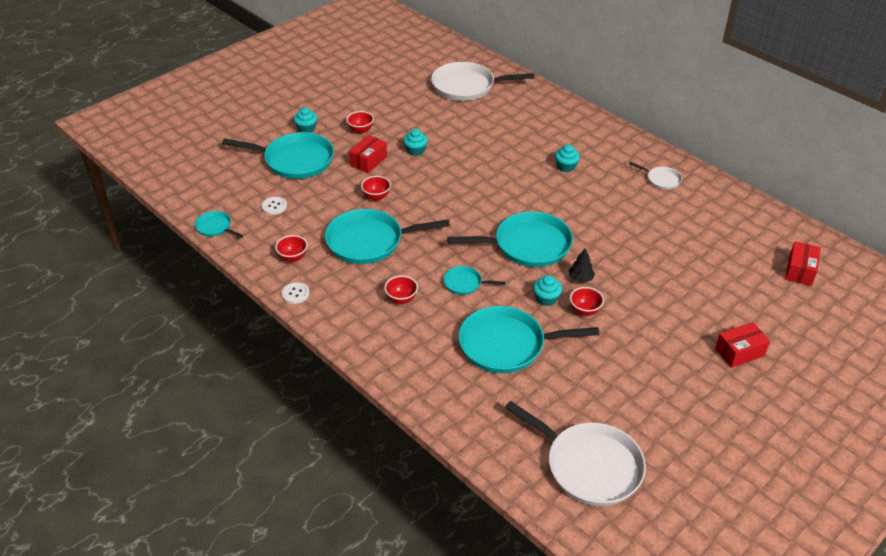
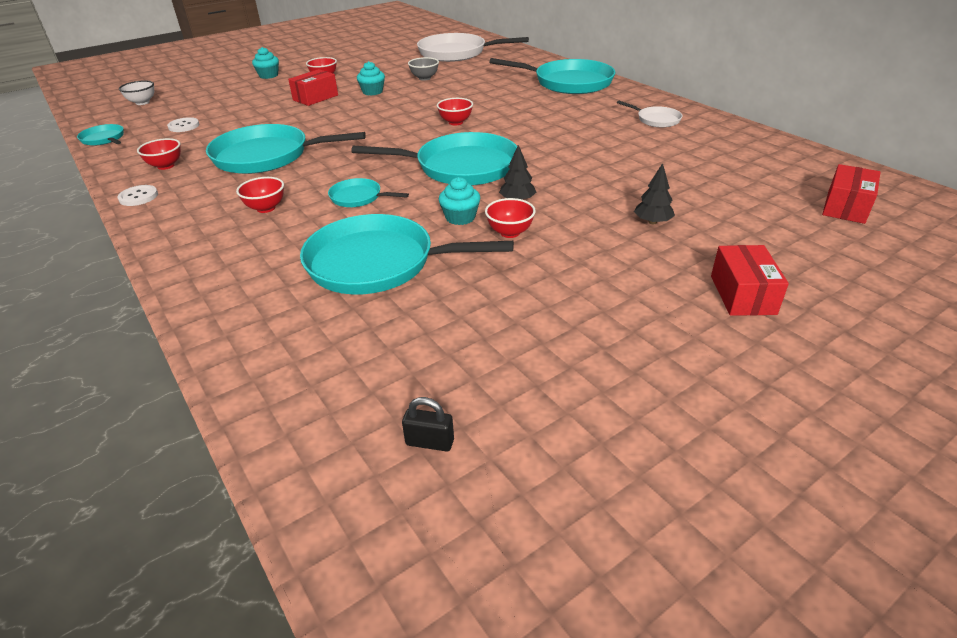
camera: 10 degrees right, 5 degrees down
(213, 175) = (142, 102): none -> white bowl
(295, 160) = (237, 95): turquoise pan -> turquoise pan (569, 83)
(376, 197) = (303, 122): red bowl -> red bowl (455, 122)
(453, 128) = (424, 78): none -> grey bowl
(566, 166) = (540, 107): turquoise cupcake -> none
(589, 466) = (430, 442): white pan -> black padlock
(677, 294) = (652, 222): none -> black tree
(739, 352) = (742, 295): red box -> red box turned 75 degrees counterclockwise

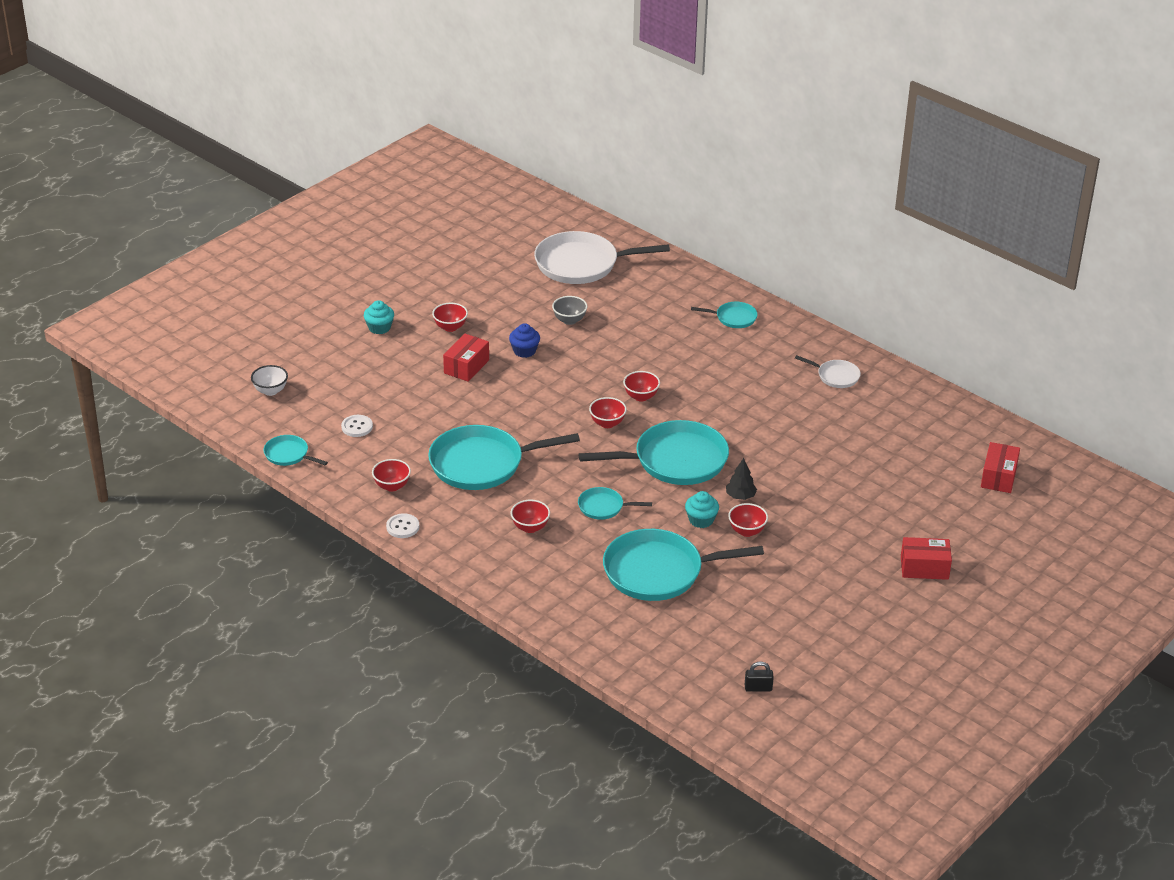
camera: 15 degrees left, 0 degrees up
(372, 92) = (524, 351): turquoise cupcake -> blue cupcake
(411, 137) = (607, 423): none -> red bowl
(569, 83) = (733, 318): turquoise pan -> turquoise pan, size x0.48
(652, 222) = (854, 508): black tree -> none
(742, 295) = (924, 568): red box -> red box turned 75 degrees counterclockwise

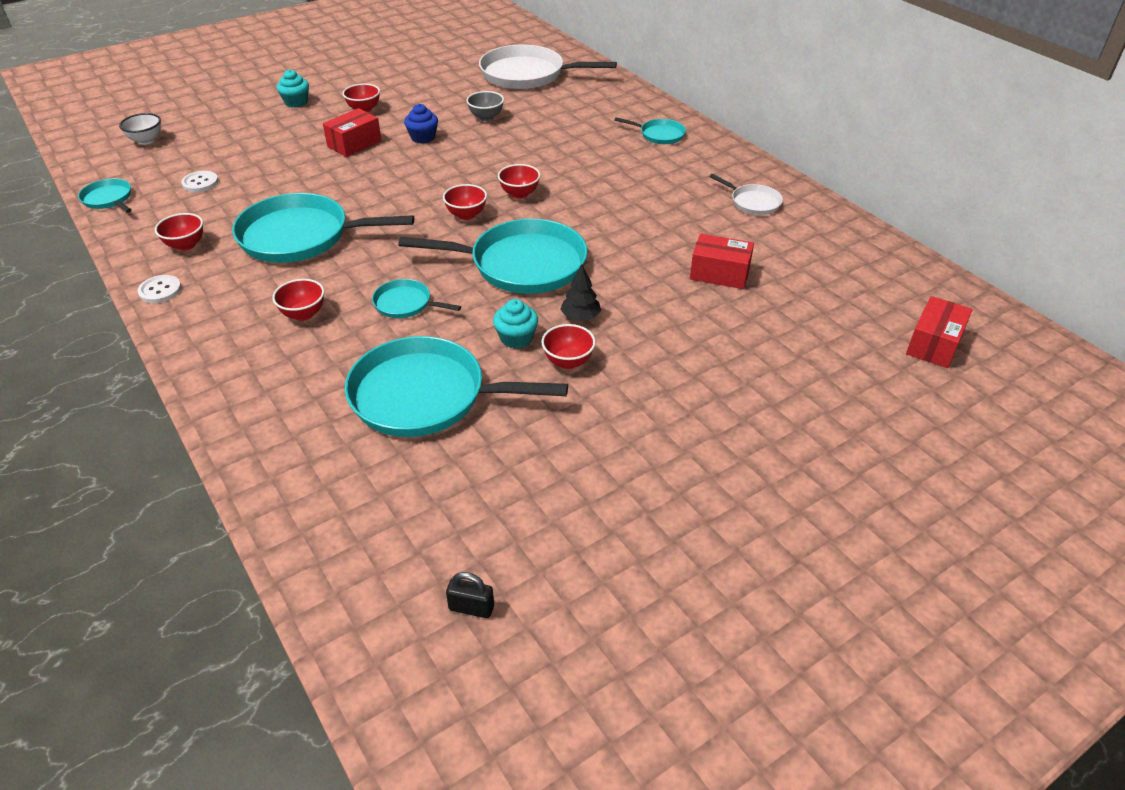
camera: 15 degrees right, 5 degrees up
(924, 568) = (797, 454): red box -> red box (719, 273)

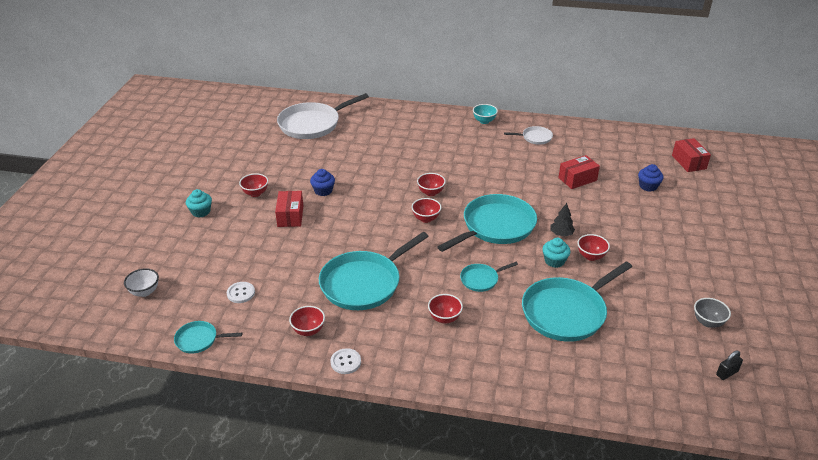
camera: 45 degrees left, 5 degrees down
(486, 117) = (336, 160): grey bowl -> grey bowl (708, 322)
(659, 135) = (439, 125): turquoise pan -> none
(721, 155) = (484, 121): none -> turquoise bowl
(806, 336) = (648, 186): none -> blue cupcake

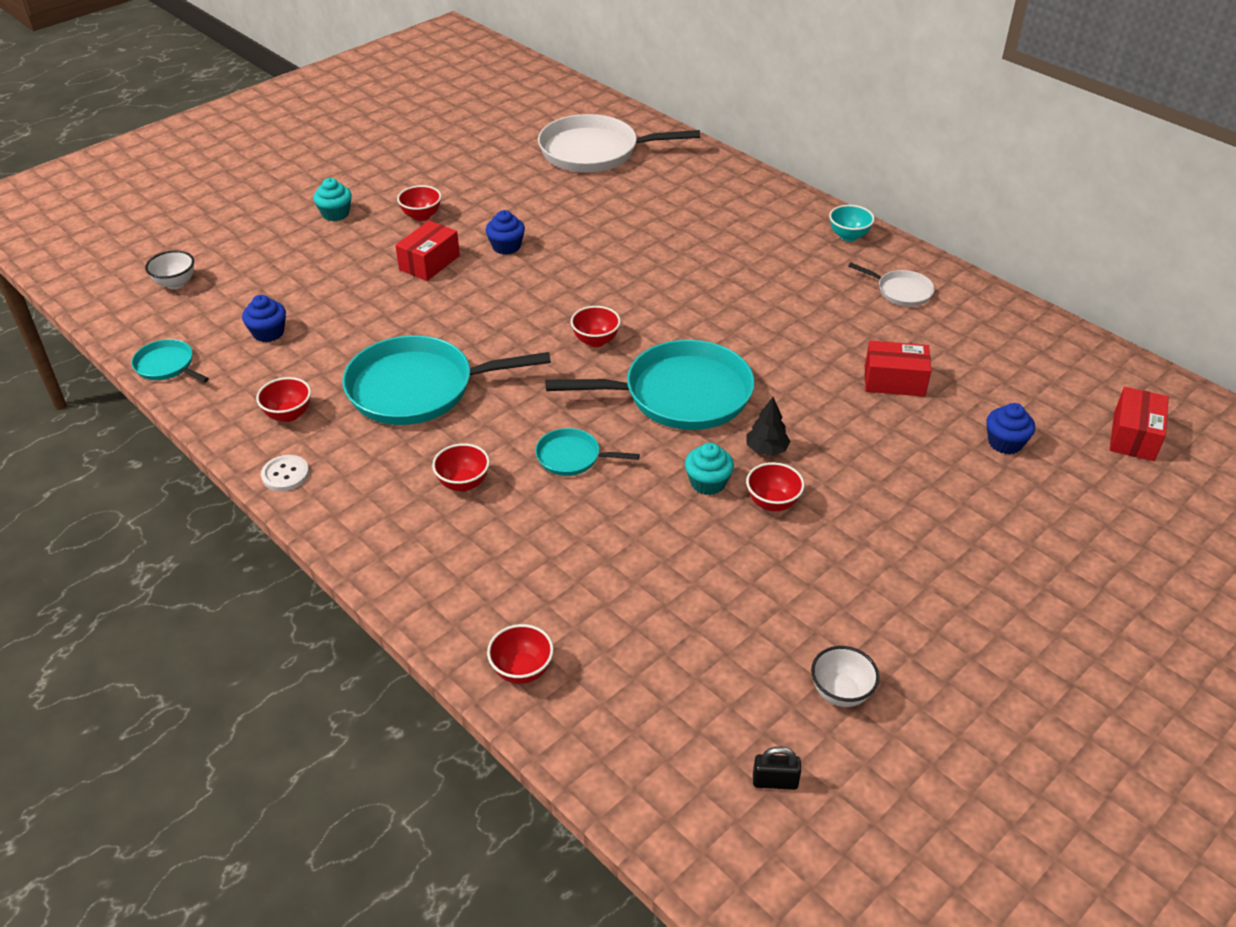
camera: 35 degrees right, 5 degrees up
(241, 293) = (268, 333): white button -> blue cupcake
(431, 192) = (645, 308): red bowl -> red bowl (522, 670)
(566, 312) = (637, 561): turquoise pan -> none
(708, 322) = (840, 693): grey bowl -> white bowl

